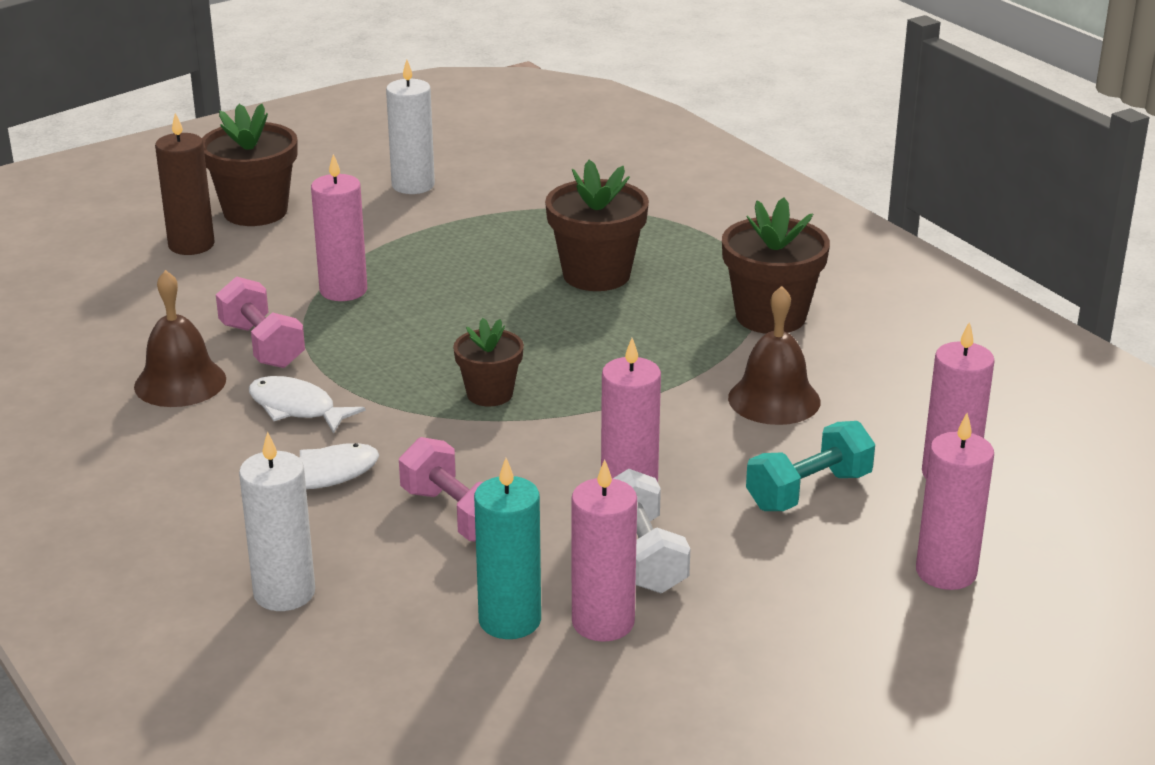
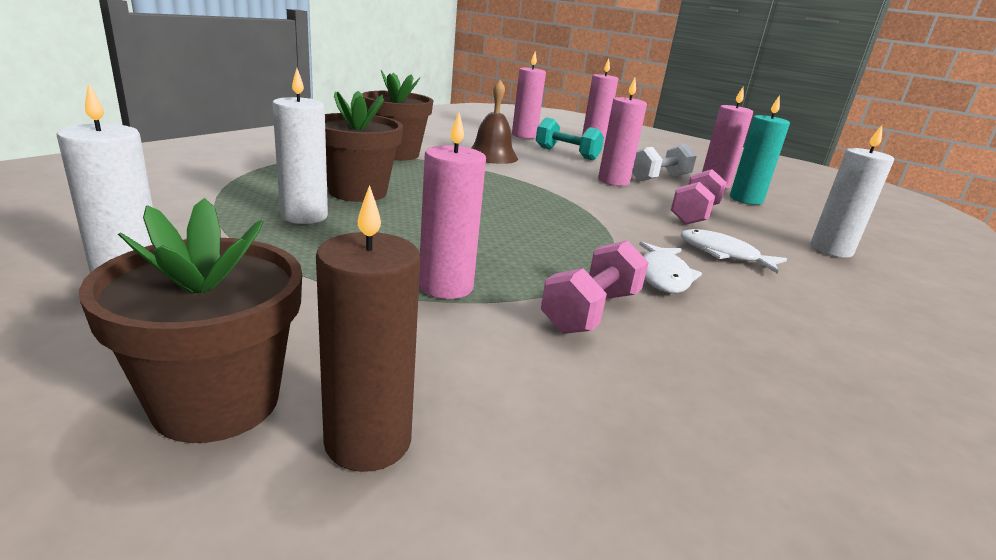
camera: 115 degrees left, 5 degrees down
(180, 382) = (704, 344): brown bell -> none
(489, 394) = (561, 214): brown flower pot -> none
(525, 244) = (304, 216): none -> white candle

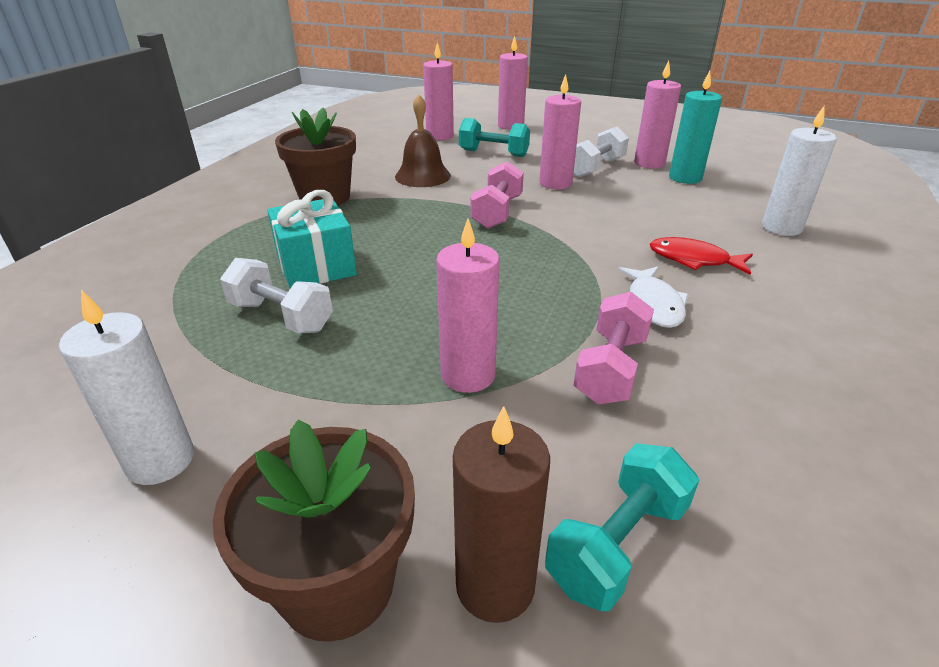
camera: 10 degrees left, 10 degrees up
(304, 216) = (281, 316): white candle -> white dumbbell
(358, 192) = (316, 266): brown flower pot -> turquoise gift
(517, 442) = (618, 544): none -> turquoise dumbbell
(694, 214) = (647, 212): pink dumbbell -> pink dumbbell (497, 212)
(723, 254) = (693, 260): white fish -> red fish

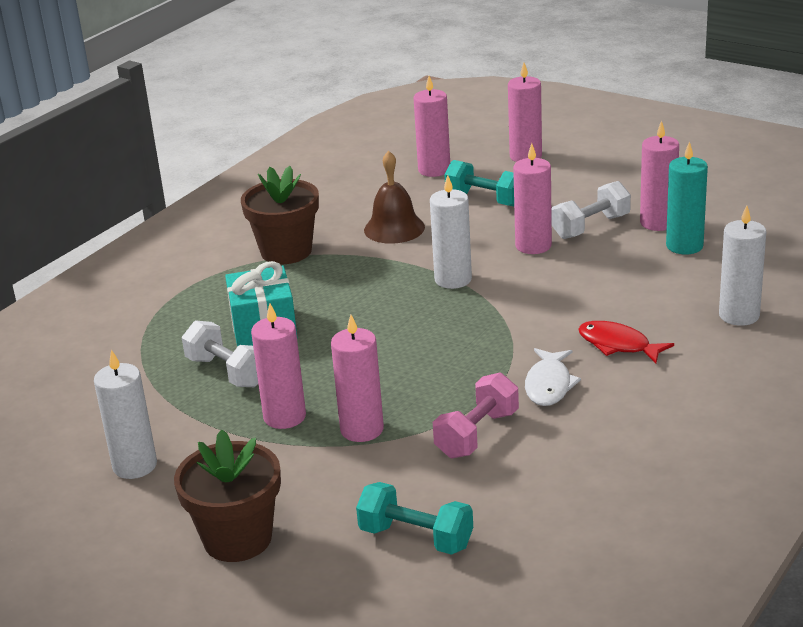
camera: 15 degrees right, 5 degrees down
(364, 366) = (284, 417): none -> pink candle
(495, 585) = (330, 548): brown candle -> none
(497, 212) = (453, 279): pink dumbbell -> white candle
(618, 544) = (416, 538): turquoise dumbbell -> turquoise dumbbell turned 60 degrees clockwise

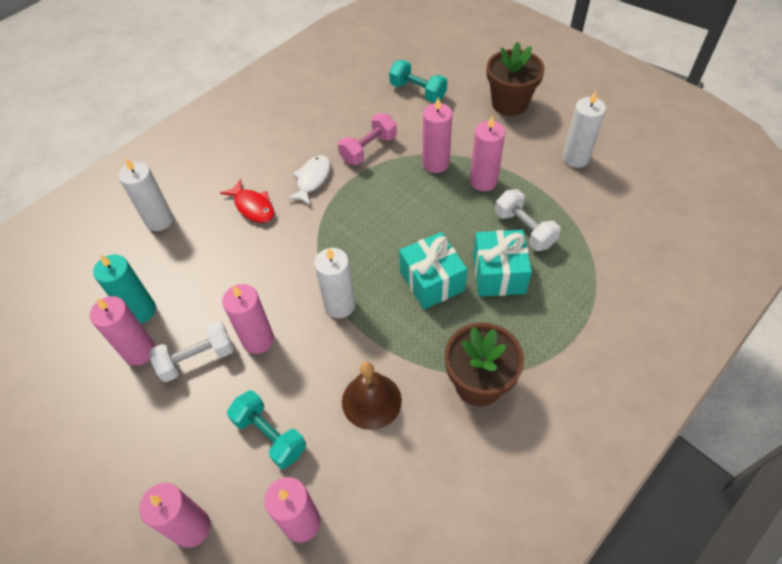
camera: 170 degrees left, 25 degrees up
(346, 311) = (432, 281): none -> turquoise gift

